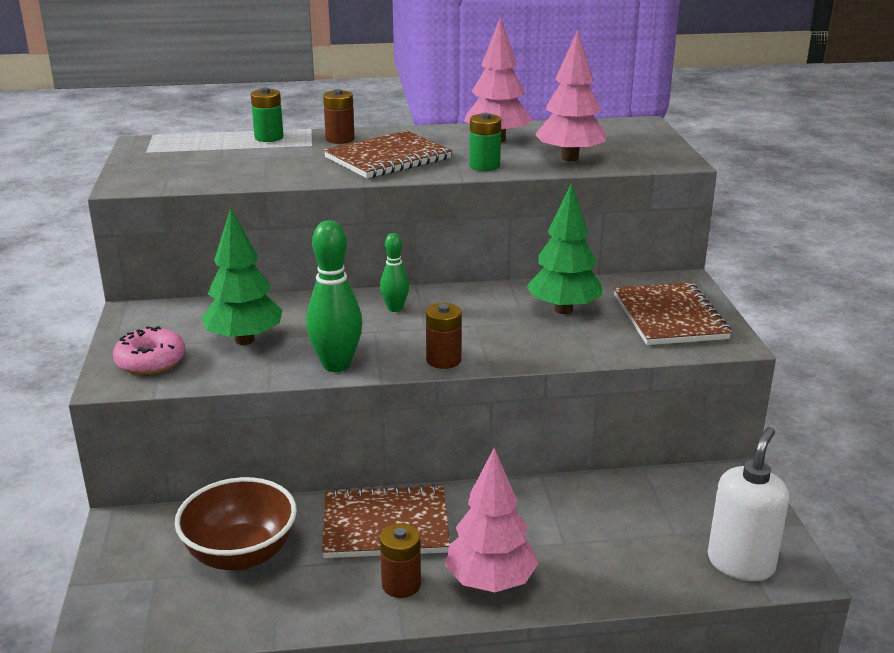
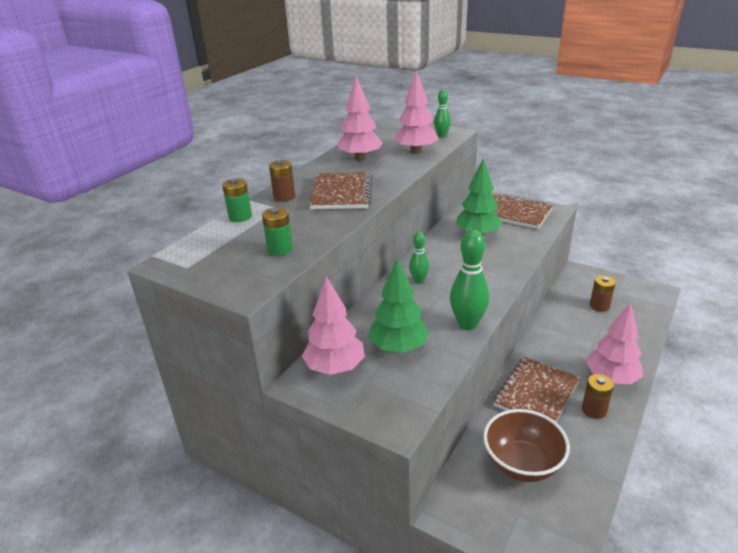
camera: 50 degrees left, 5 degrees up
(151, 361) = (385, 397): pink donut -> none
(174, 320) = (335, 368): none -> pink tree
(443, 360) = (497, 288): brown battery -> brown battery (599, 306)
(484, 166) = (395, 173): green battery -> green battery (280, 249)
(650, 157) = (441, 136): none -> green bowling pin
(740, 563) = (643, 302): white soap dispenser -> none

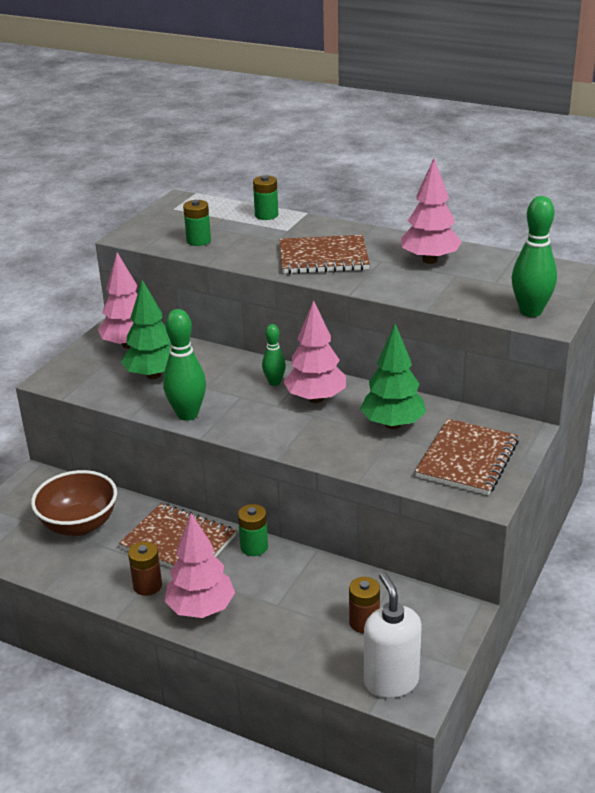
camera: 85 degrees right, 0 degrees up
(284, 196) = (313, 229): brown battery -> none
(416, 151) = (461, 294): pink tree -> pink tree (315, 399)
(441, 136) = (530, 311): green bowling pin -> green bowling pin, size x1.72
(534, 352) = (254, 547): none -> green battery
(646, 299) = (391, 681): none -> white soap dispenser

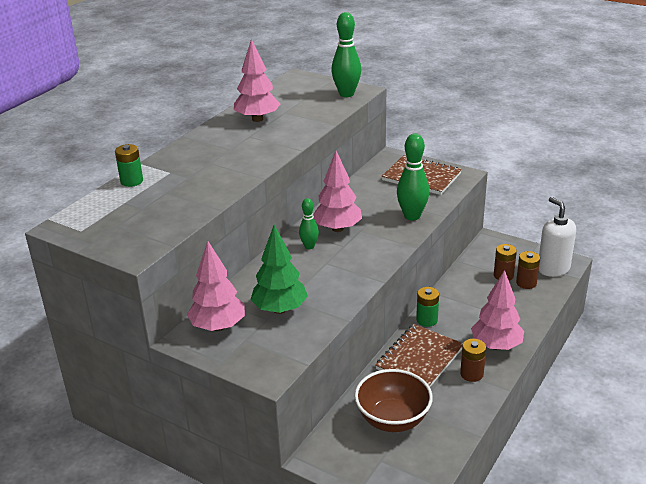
camera: 85 degrees left, 0 degrees up
(187, 414) = (349, 289): green bowling pin -> green bowling pin (412, 216)
(198, 241) = (169, 214): green battery -> none
(323, 257) = (233, 158): brown notebook -> none
(347, 647) = (526, 283): none -> brown battery
(391, 681) = (553, 269): white soap dispenser -> white soap dispenser turned 75 degrees clockwise
(392, 424) = (377, 200): green tree -> none

